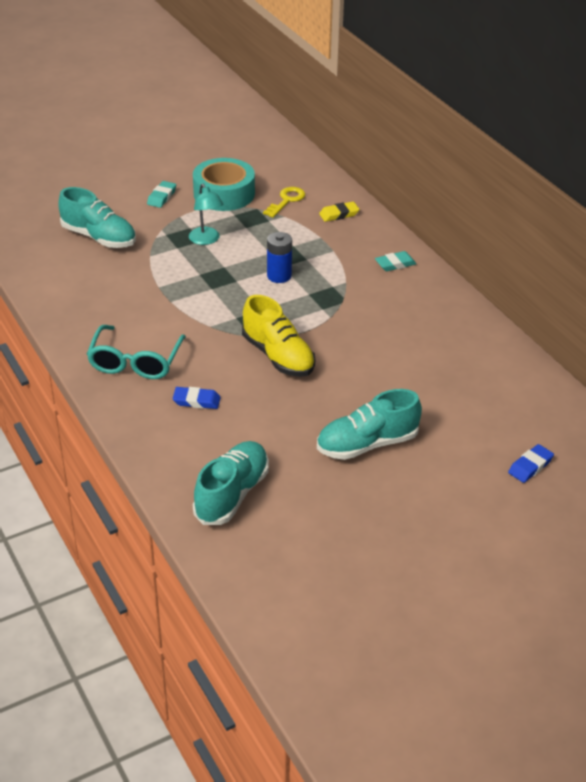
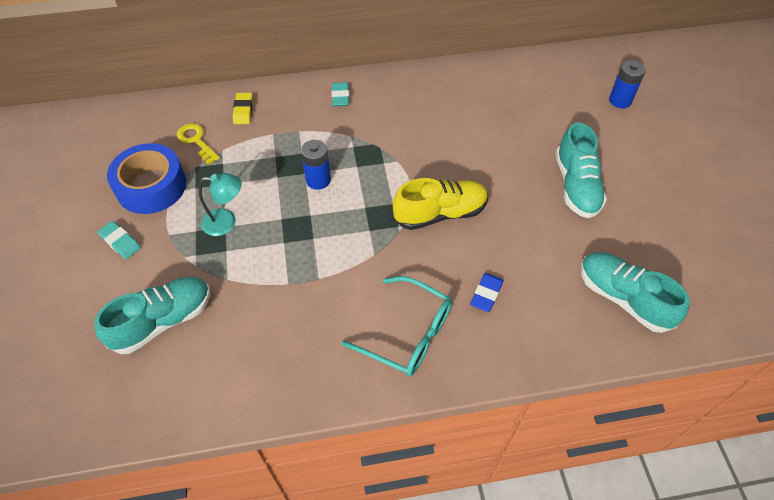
camera: 70 degrees left, 15 degrees up
(224, 194) = (151, 186): turquoise tape -> blue tape
(530, 466) = (620, 100): blue eraser -> blue battery

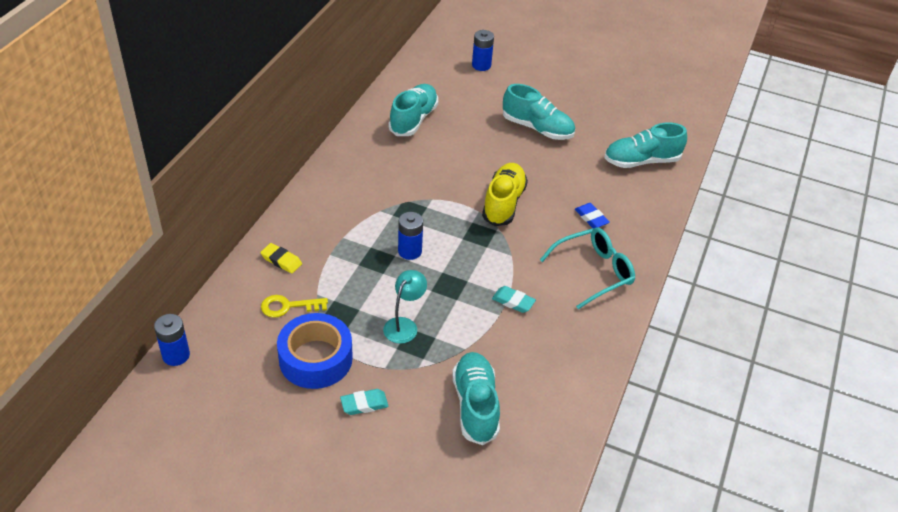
camera: 60 degrees left, 10 degrees down
(106, 110) = (176, 355): none -> blue battery
(340, 97) = (328, 195): turquoise eraser -> turquoise eraser (513, 301)
(489, 96) = (413, 119): none -> turquoise shoe

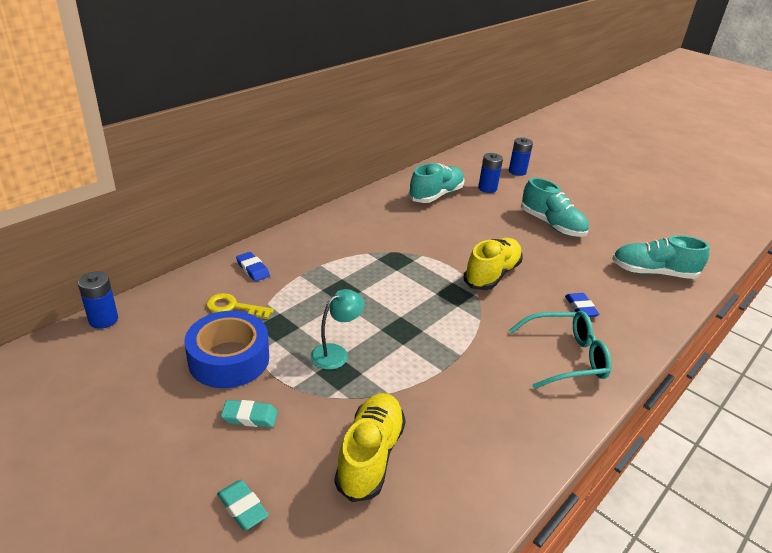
camera: 20 degrees right, 10 degrees down
(281, 260) = (253, 269): yellow eraser -> blue eraser
(410, 251) = (377, 291): blue battery -> blue battery (487, 188)
(475, 405) = (370, 455): turquoise shoe -> yellow shoe
(513, 301) = (463, 362): turquoise eraser -> turquoise eraser (242, 507)

